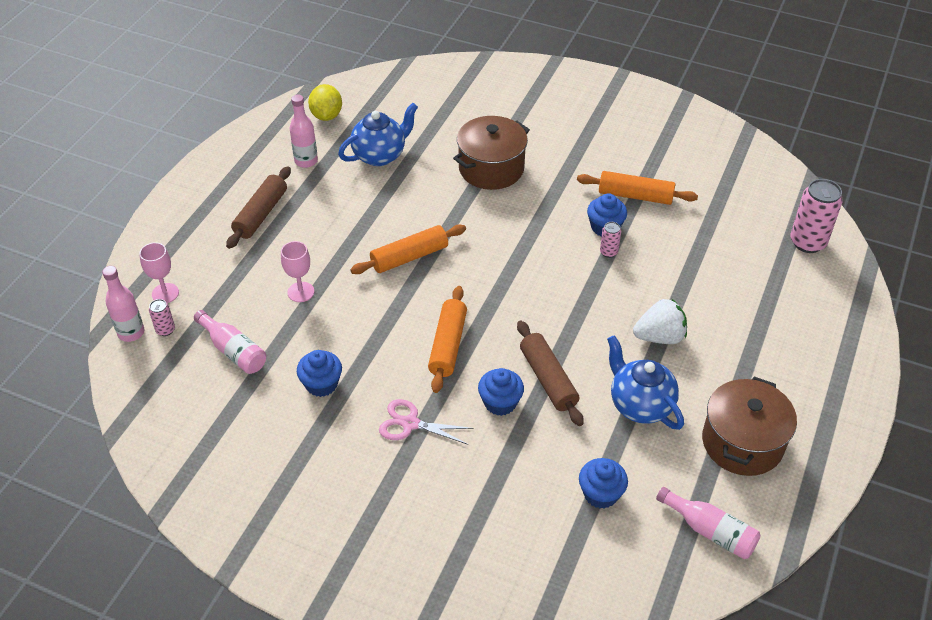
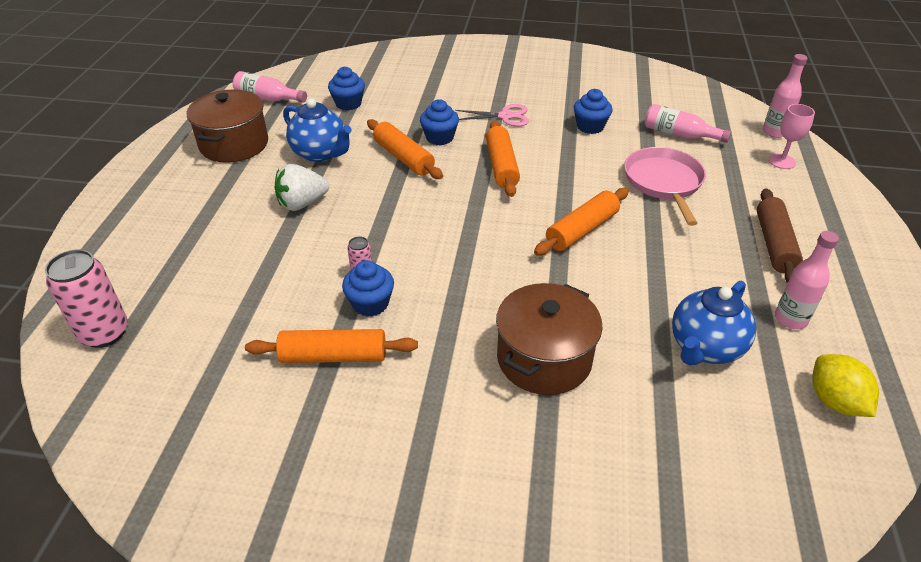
camera: 165 degrees right, 5 degrees down
(165, 330) = (749, 138): pink can -> none
(301, 292) = (663, 182): pink goblet -> pink pan
(548, 379) = (403, 157): brown rolling pin -> orange rolling pin

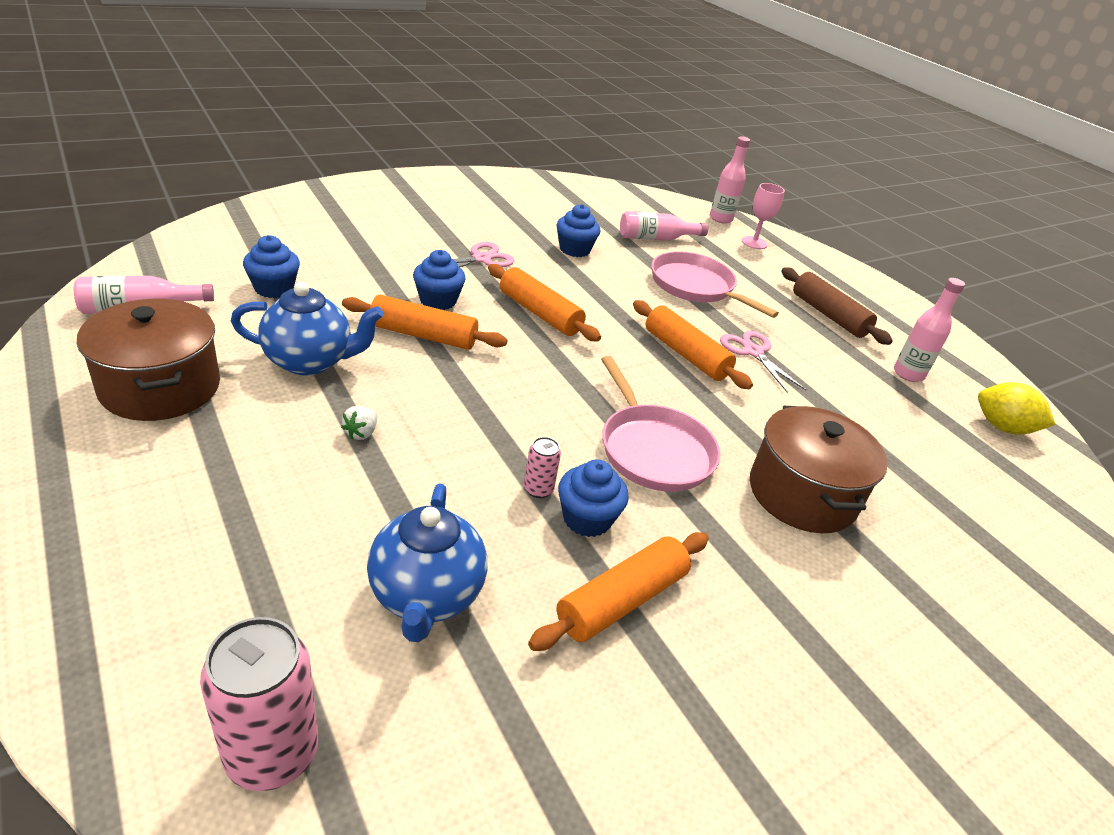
camera: 45 degrees left, 5 degrees down
(302, 203) = (361, 433): white strawberry -> white strawberry, size x0.50
(468, 283) = (653, 450): none -> pink pan
(582, 230) = (685, 354): orange rolling pin -> orange rolling pin turned 45 degrees counterclockwise
(647, 248) = (753, 352): none -> pink scissors
(705, 348) = (890, 424): blue teapot -> blue teapot (426, 596)

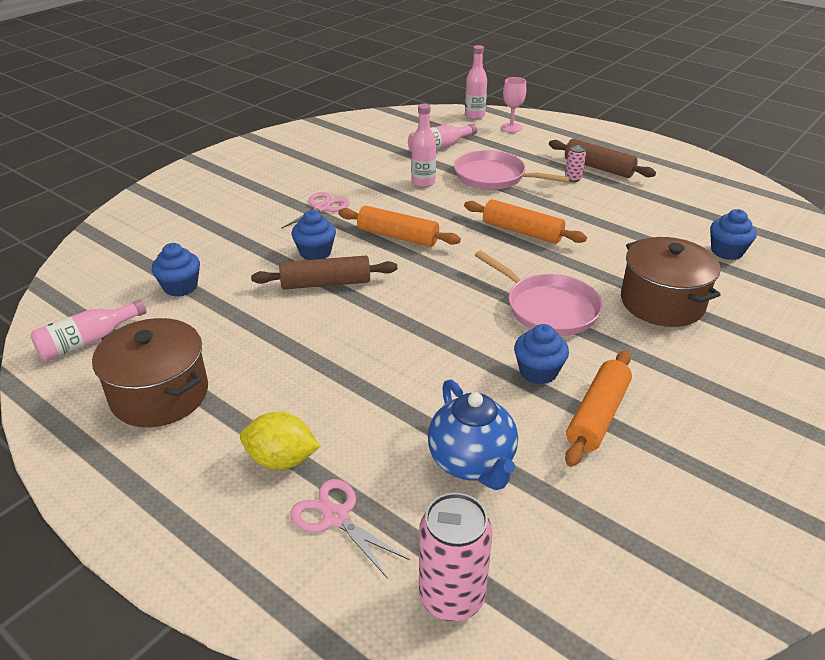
camera: 15 degrees left, 0 degrees up
(310, 361) = (257, 333): blue teapot -> none
(361, 433) = (339, 372): white strawberry -> none
(423, 335) = (326, 283): orange rolling pin -> brown rolling pin
(538, 489) = (492, 364): pink can -> pink can (573, 178)
(574, 249) = (386, 177): blue cupcake -> blue cupcake (727, 251)
(753, 352) = (566, 213): pink scissors -> pink scissors (336, 517)
(908, 374) = (676, 193): pink bottle -> pink bottle (423, 182)
(1002, 427) = (756, 210): yellow lemon -> yellow lemon (281, 460)

